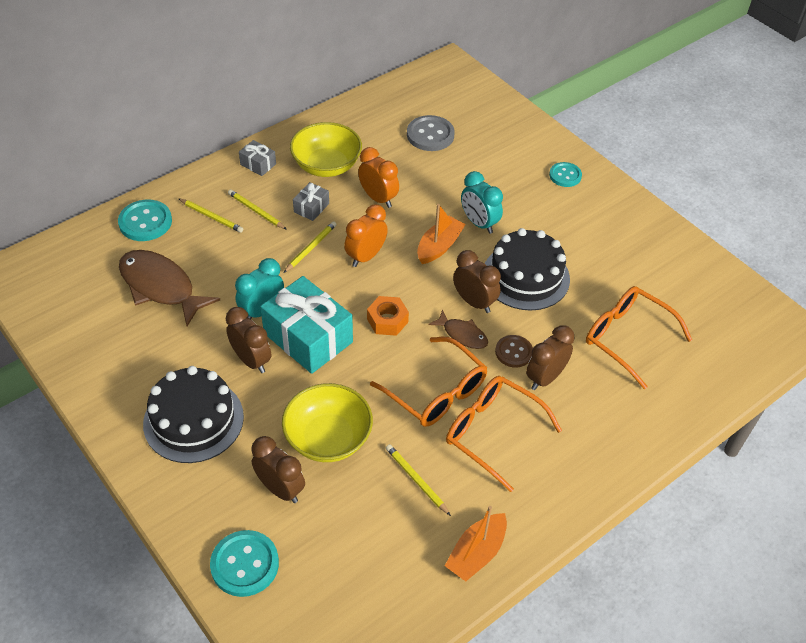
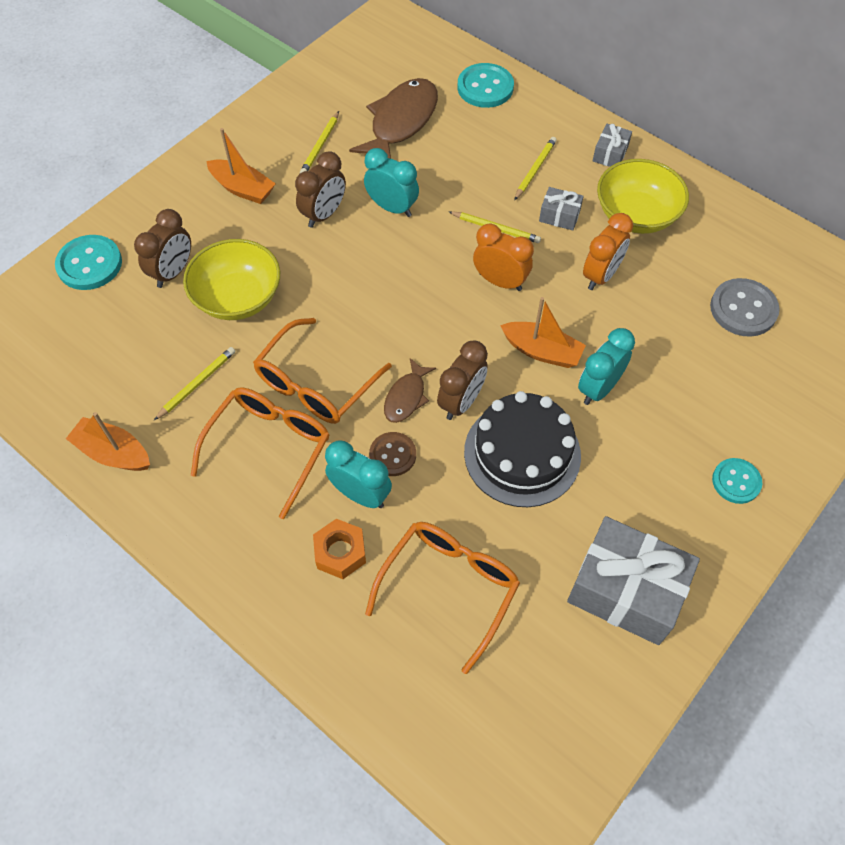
camera: 80 degrees right, 10 degrees up
(193, 420) = (242, 188): black cake -> orange boat
(211, 217) = (512, 135): yellow pencil -> yellow pencil (320, 145)
(308, 338) = (365, 254): turquoise gift -> none
(387, 320) = (408, 320): orange nut -> orange nut (340, 552)
(545, 378) = (360, 494): brown clock -> turquoise clock
(636, 247) = (626, 590): none -> grey gift

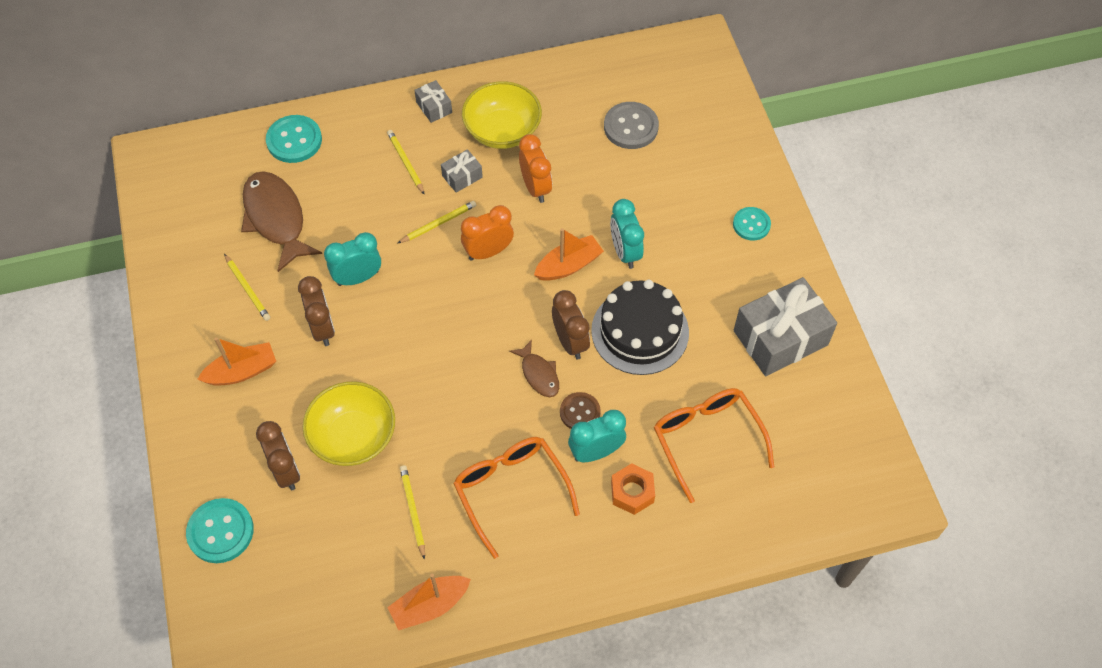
camera: 55 degrees left, 0 degrees up
(315, 384) = (480, 427): orange glasses -> none

